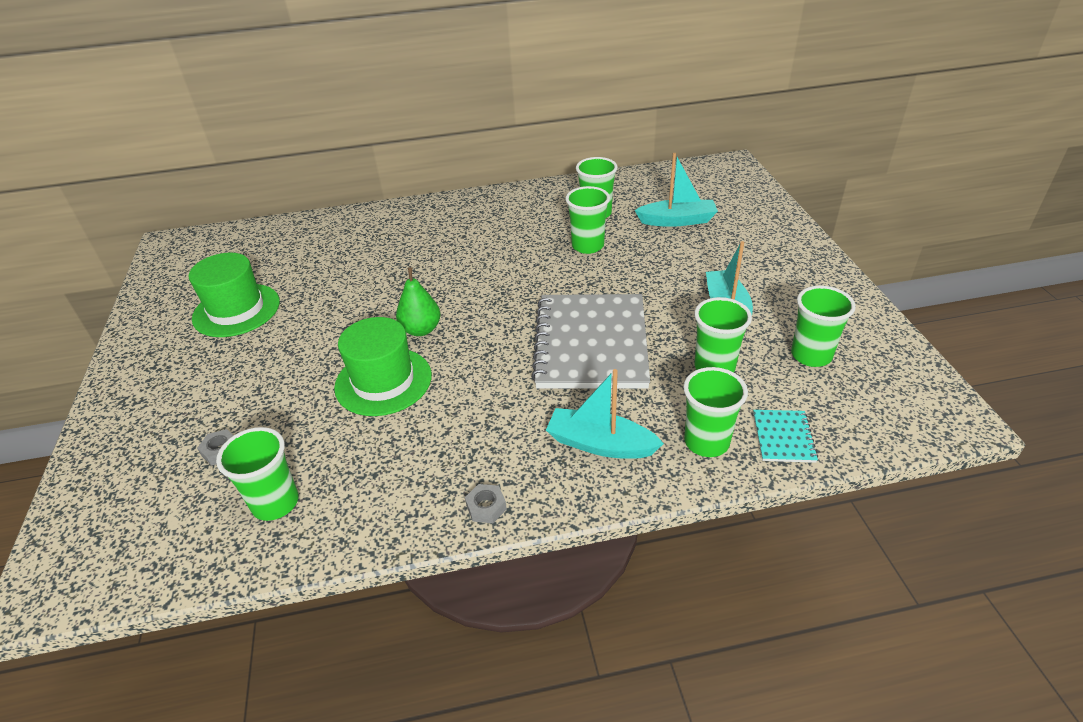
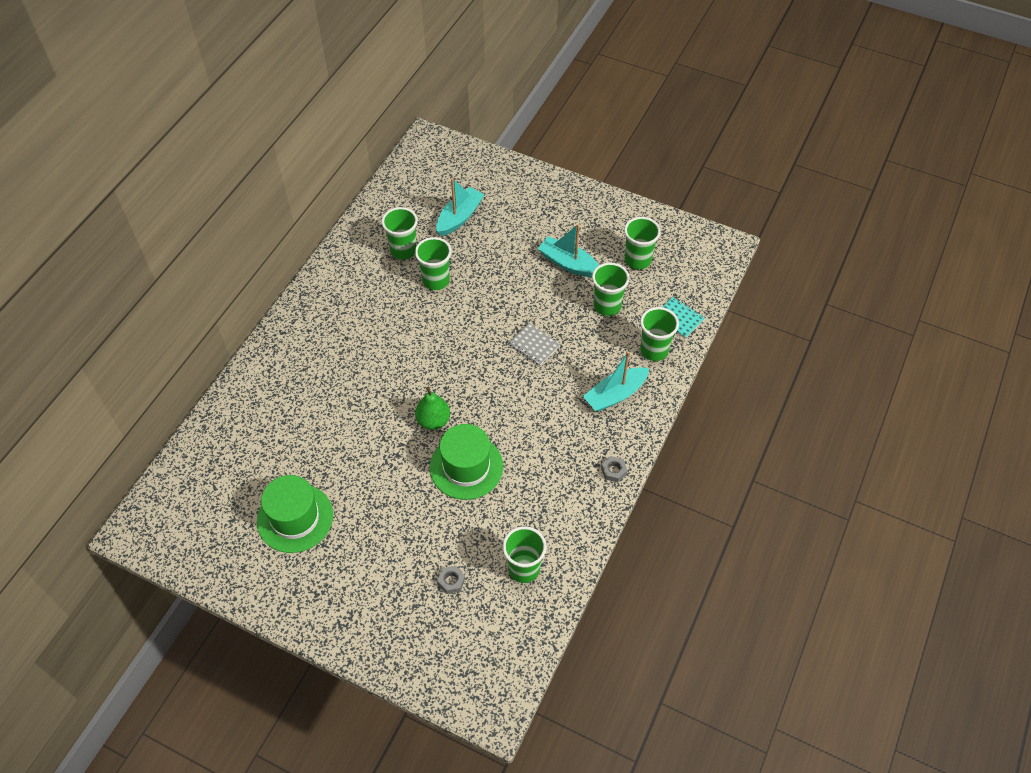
camera: 55 degrees left, 15 degrees up
(591, 343) = (534, 345): grey notebook -> grey notebook, size x0.42

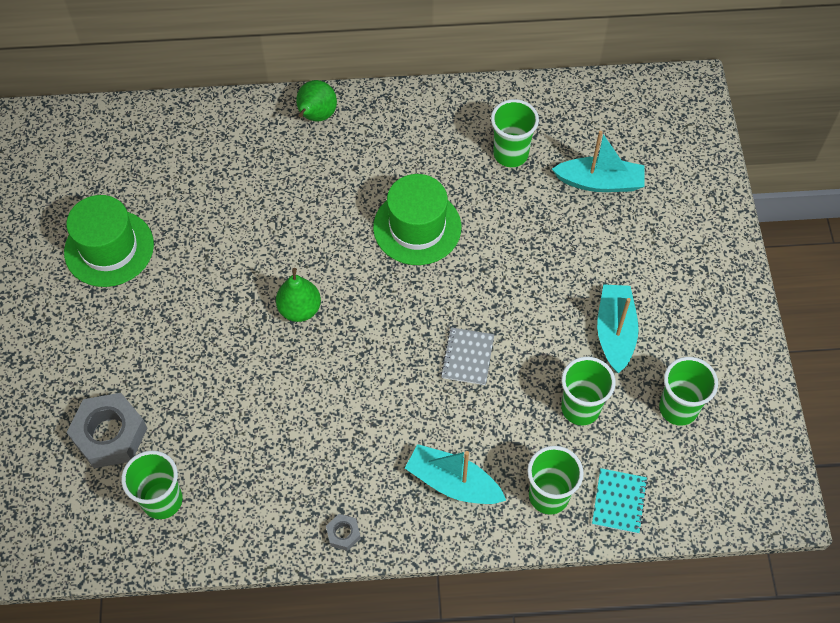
camera: 60 degrees right, 5 degrees up
(286, 340) = (316, 116): none -> green pear
(436, 280) = (491, 208): green cup -> none
(451, 581) = (110, 435): grey nut -> grey nut, size x2.18
(466, 467) = (259, 374): green hat -> green hat (417, 227)

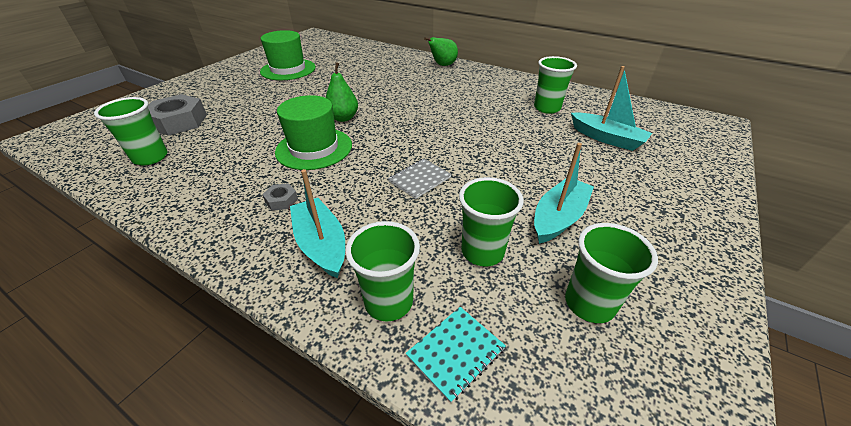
camera: 35 degrees right, 20 degrees down
(343, 534) = (207, 231): grey nut -> grey nut (281, 200)
(417, 227) = (453, 114): green hat -> green hat (314, 148)

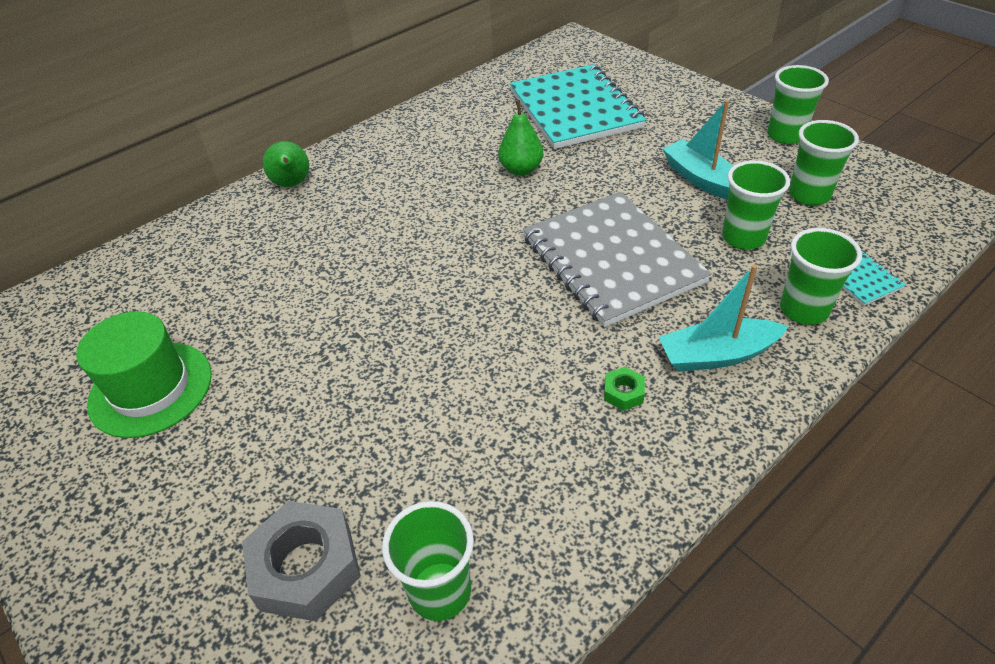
camera: 70 degrees left, 5 degrees up
(281, 200) = (623, 392): grey nut -> green nut
(314, 148) = (499, 355): green hat -> none
(343, 118) = (418, 317): green pear -> green pear (521, 170)
(419, 179) = (611, 260): grey notebook -> grey notebook, size x2.40
(547, 108) = (488, 127): green cup -> green cup (785, 135)
(606, 138) = (575, 109): turquoise boat -> turquoise notebook

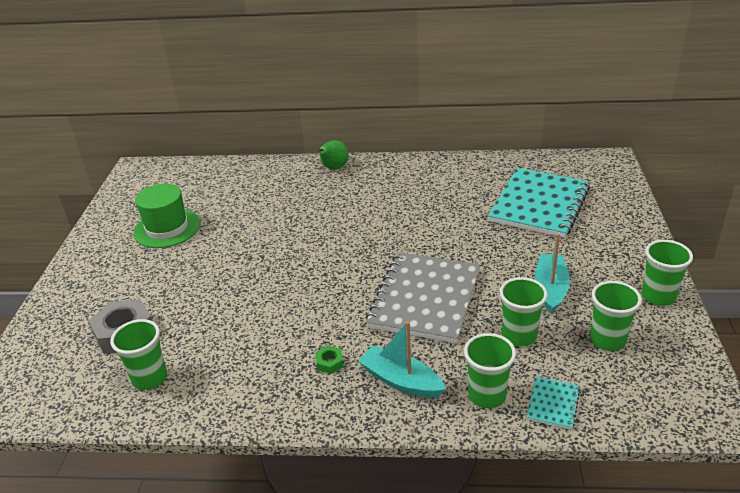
camera: 45 degrees right, 10 degrees down
(521, 170) = (453, 222): green pear -> none

